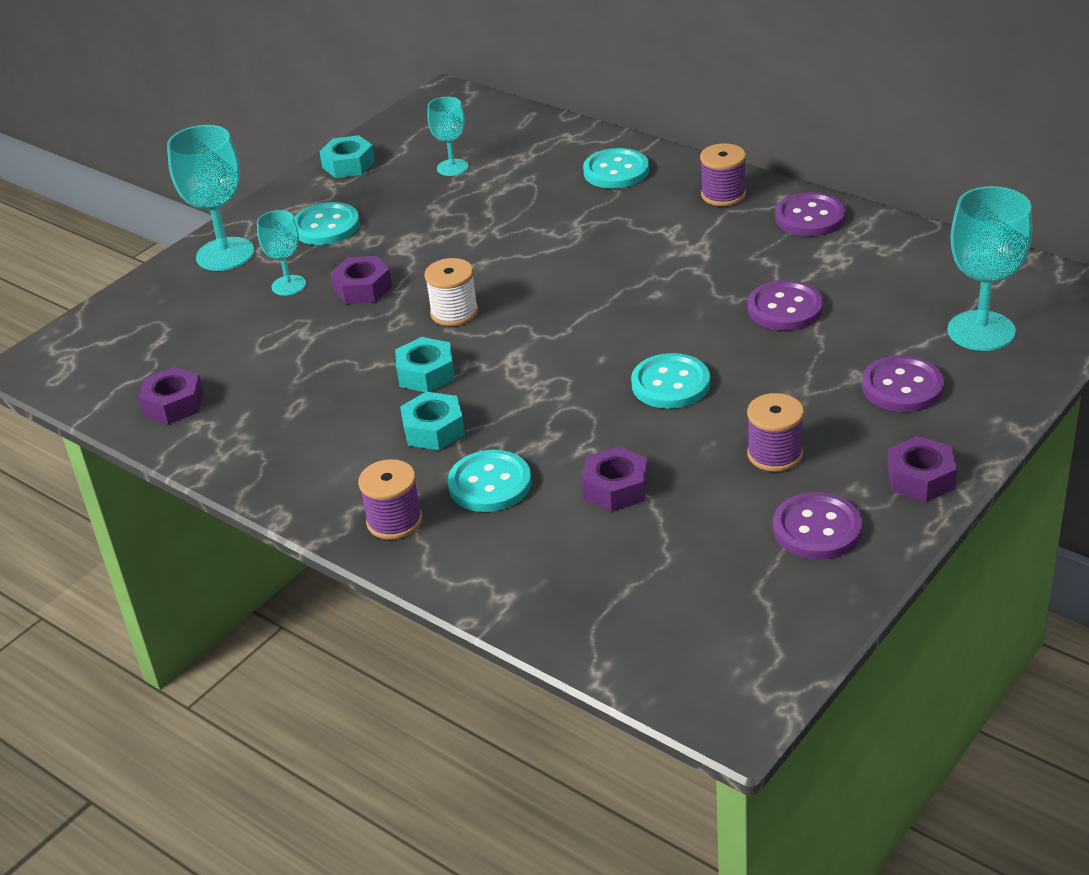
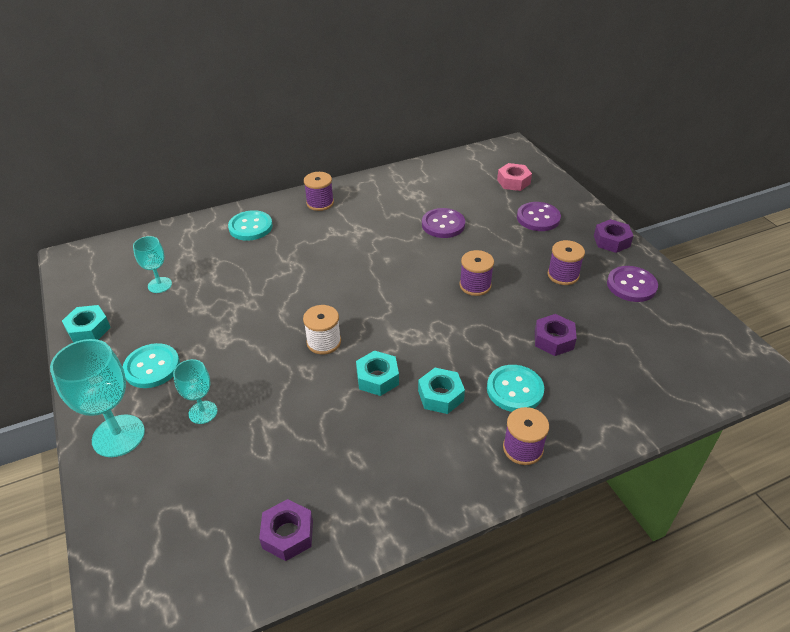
camera: 65 degrees left, 5 degrees up
(362, 288) = (250, 375): purple nut -> none
(670, 384) = (475, 285): turquoise button -> purple spool
(810, 217) = (372, 187): purple button -> none
(981, 331) = (513, 182): turquoise goblet -> pink nut

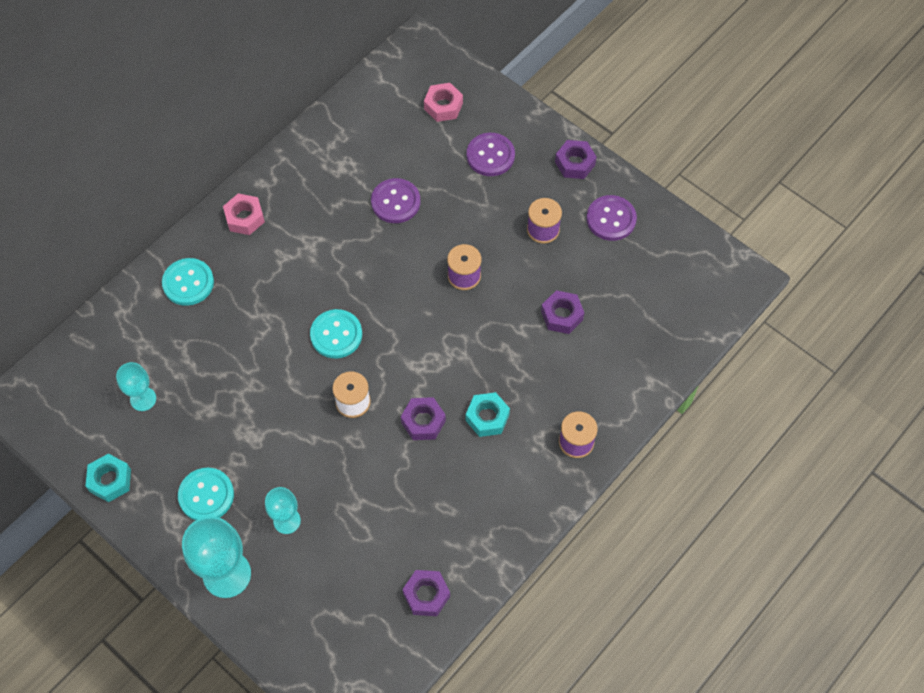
camera: 25 degrees left, 20 degrees up
(320, 203) = (244, 218): purple spool -> pink nut
(377, 378) = (423, 422): turquoise nut -> purple nut
(514, 390) = (548, 385): turquoise button -> turquoise button (336, 335)

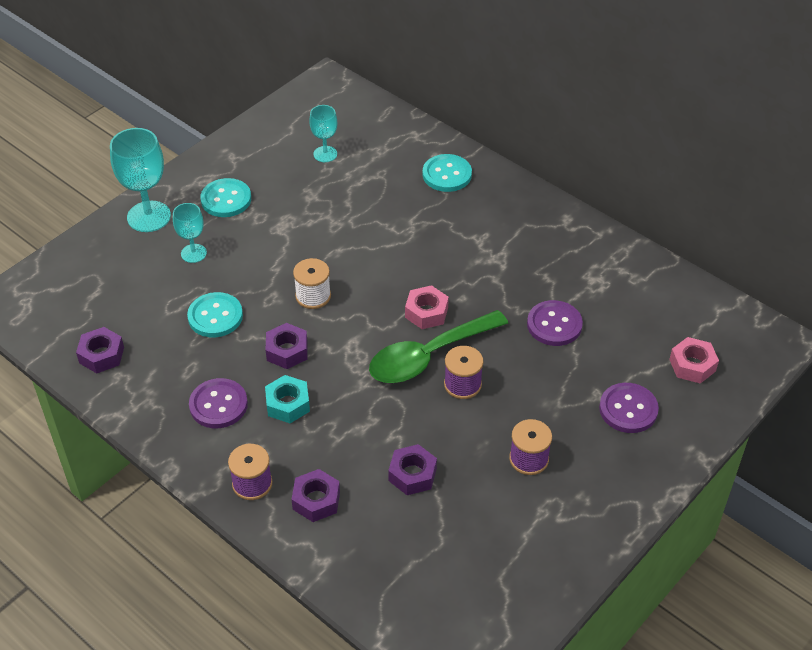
camera: 90 degrees right, 15 degrees down
(110, 480) = (248, 140): turquoise nut -> none
(244, 218) = (523, 209): pink nut -> pink nut (426, 312)
(336, 335) = (389, 281): turquoise button -> turquoise button (215, 316)
(431, 302) = (428, 356): none -> green spoon
(575, 163) = (628, 494): purple nut -> purple nut (316, 500)
(611, 219) = (549, 530): purple button -> purple button (218, 405)

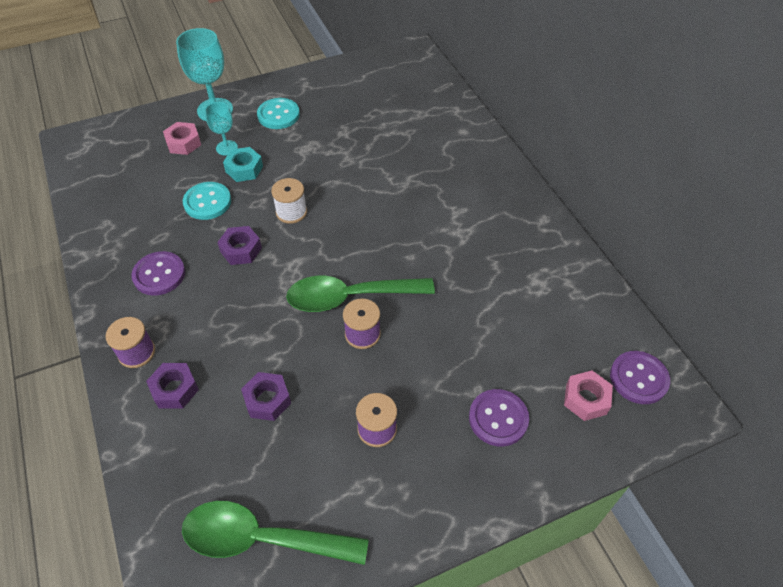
camera: 25 degrees right, 5 degrees up
(101, 355) = (106, 202): purple nut -> none
(288, 404) = (211, 295): turquoise nut -> turquoise nut (244, 169)
(325, 154) = (375, 104): turquoise goblet -> none
(426, 312) = (372, 258): pink nut -> pink nut (183, 143)
(447, 174) = (462, 149): turquoise button -> none
(486, 584) = (262, 538): none -> green spoon
(554, 325) = (476, 310): purple button -> purple button (638, 378)

